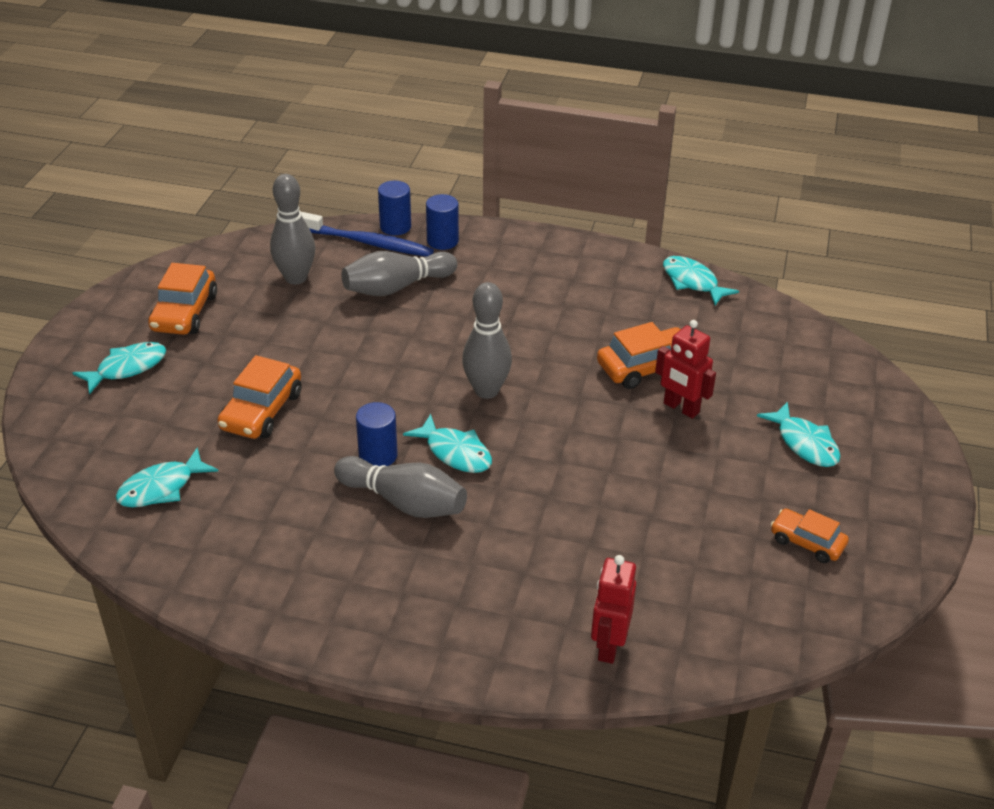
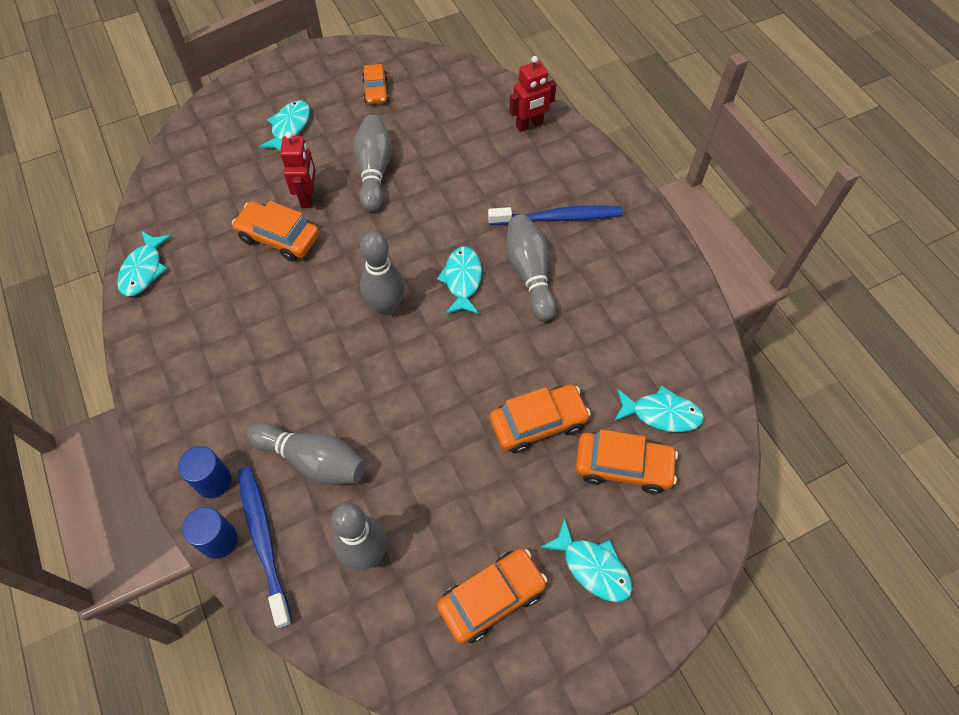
camera: 130 degrees left, 20 degrees up
(127, 368) = (592, 567): turquoise fish -> turquoise fish turned 150 degrees counterclockwise
(161, 433) = (623, 466): none -> orange car
(378, 455) = (507, 318): blue cylinder -> none
(444, 571) = (557, 218): none -> blue toothbrush
(669, 471) = (374, 171): none -> grey bowling pin

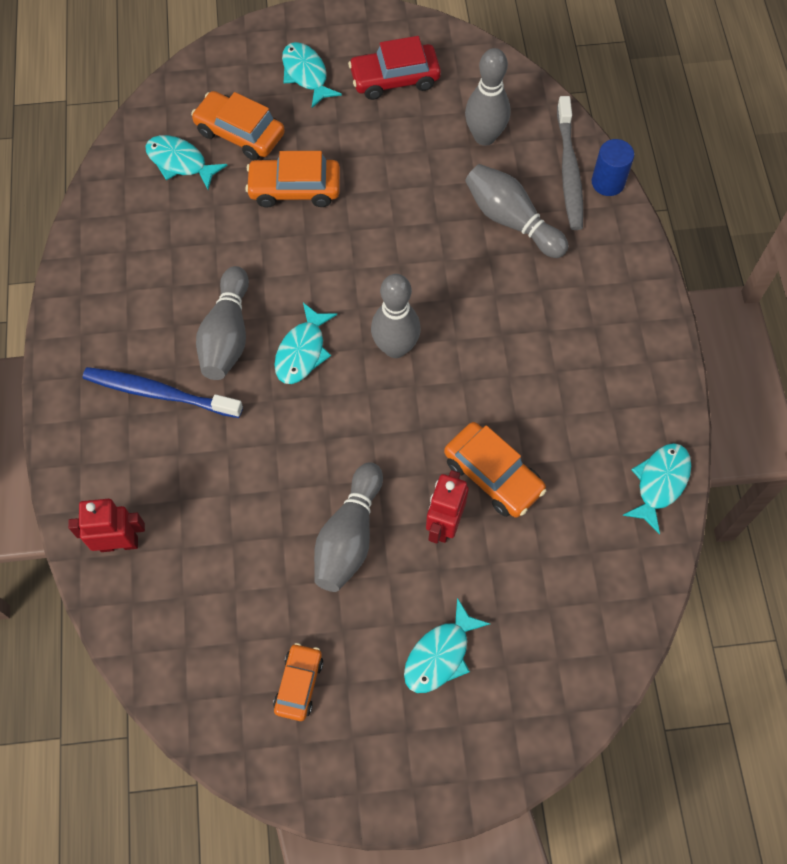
camera: 160 degrees left, 5 degrees up
(213, 481) = (606, 230): blue cylinder -> none
(264, 541) = (569, 170): blue toothbrush -> grey toothbrush
(491, 597) = (395, 79): orange car -> red car

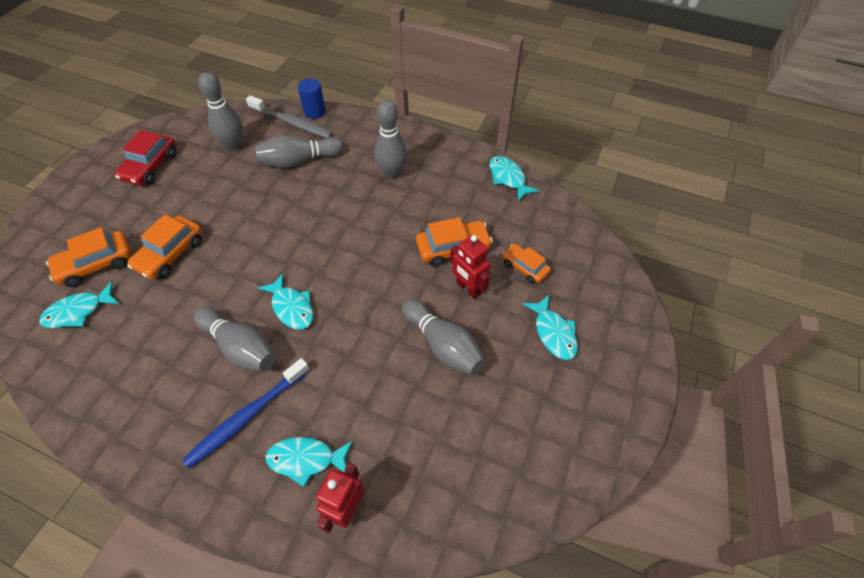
camera: 60 degrees left, 10 degrees down
(299, 684) = (531, 429): orange car -> orange car (525, 267)
(306, 74) = (95, 207): turquoise fish -> turquoise fish (306, 459)
(395, 347) = (332, 255): grey bowling pin -> grey bowling pin (392, 173)

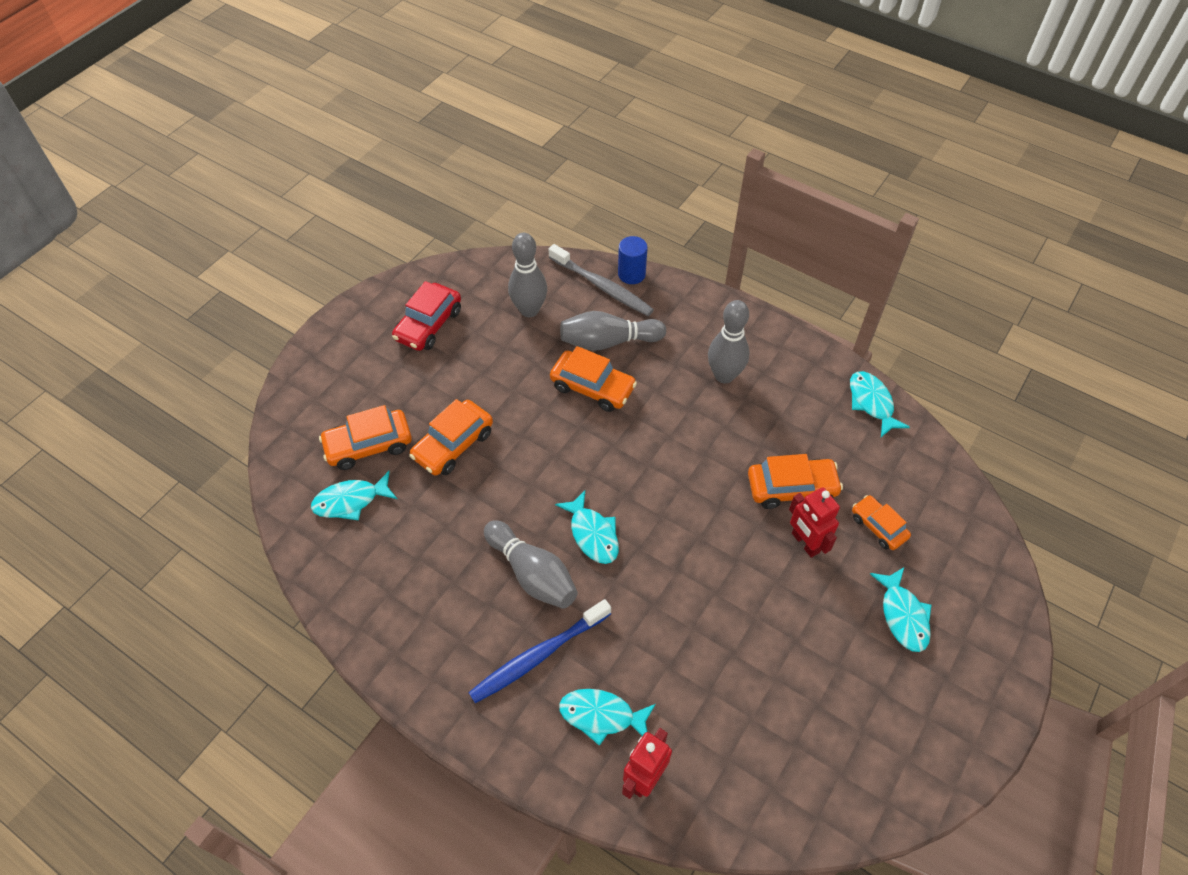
camera: 10 degrees right, 0 degrees up
(287, 195) = (593, 387): none -> orange car
(443, 345) = (768, 609): grey bowling pin -> none

